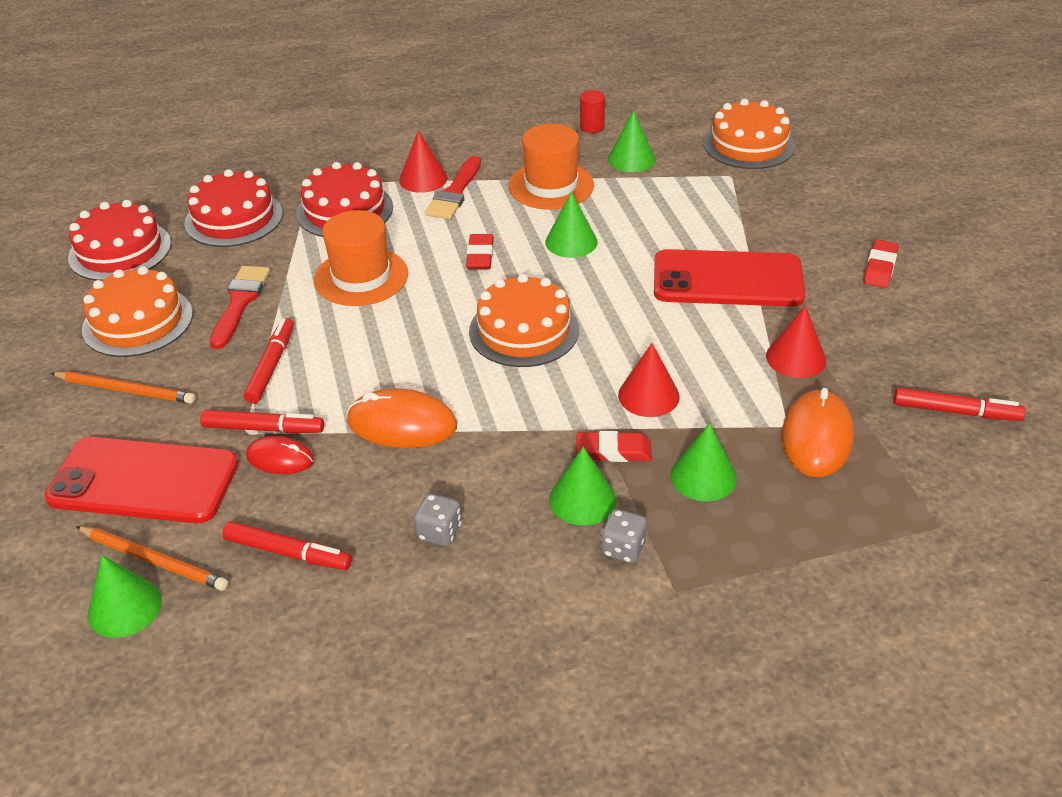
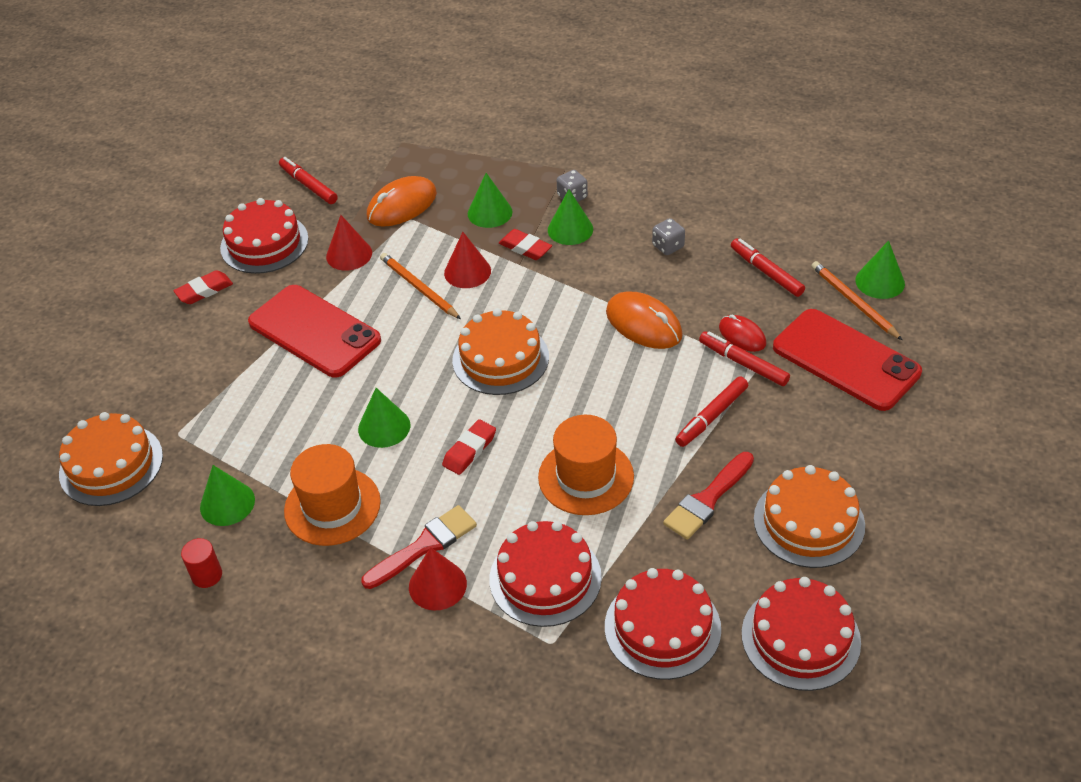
camera: 145 degrees left, 5 degrees up
(126, 390) = (839, 447): orange pencil -> orange pencil (419, 288)
(897, 330) = (264, 243): none -> red cake

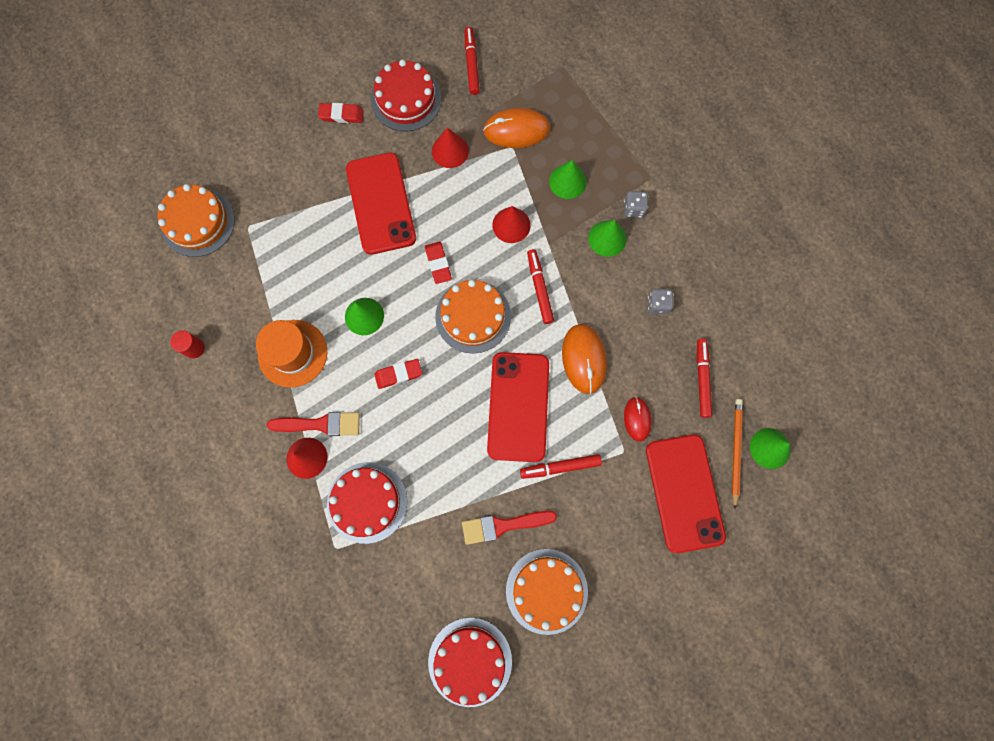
camera: 35 degrees right, 30 degrees up
(227, 503) = (239, 304): green cone -> none
(419, 288) = (470, 215): orange pencil -> none
(525, 248) = (564, 232): red eraser -> red eraser (438, 264)
(586, 477) = (448, 450): orange hat -> none
(619, 397) = (518, 406): none -> red phone
(662, 627) = (402, 589): red cake -> none
(743, 364) = (617, 442): red marker -> red marker (539, 288)

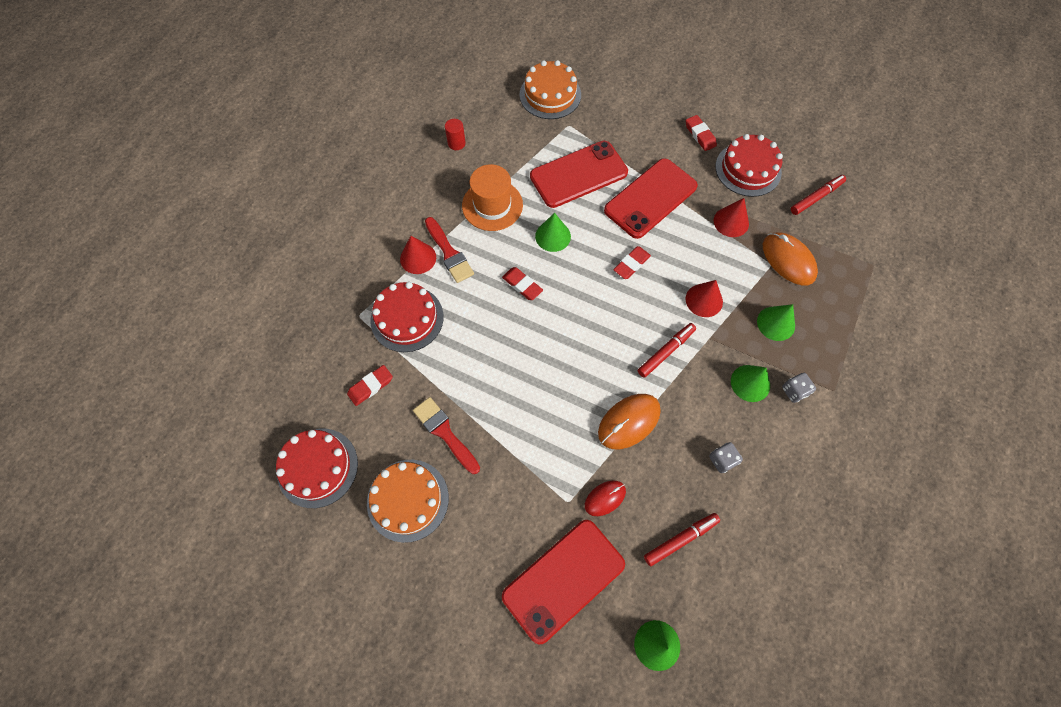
camera: 60 degrees right, 10 degrees down
(418, 572) = (370, 386): none -> red eraser
(473, 316) = (606, 313): orange cake -> none
(518, 406) = (553, 390): red phone -> red phone (578, 174)
(560, 467) = (521, 453): red marker -> none
(735, 451) = (633, 610): orange pencil -> none

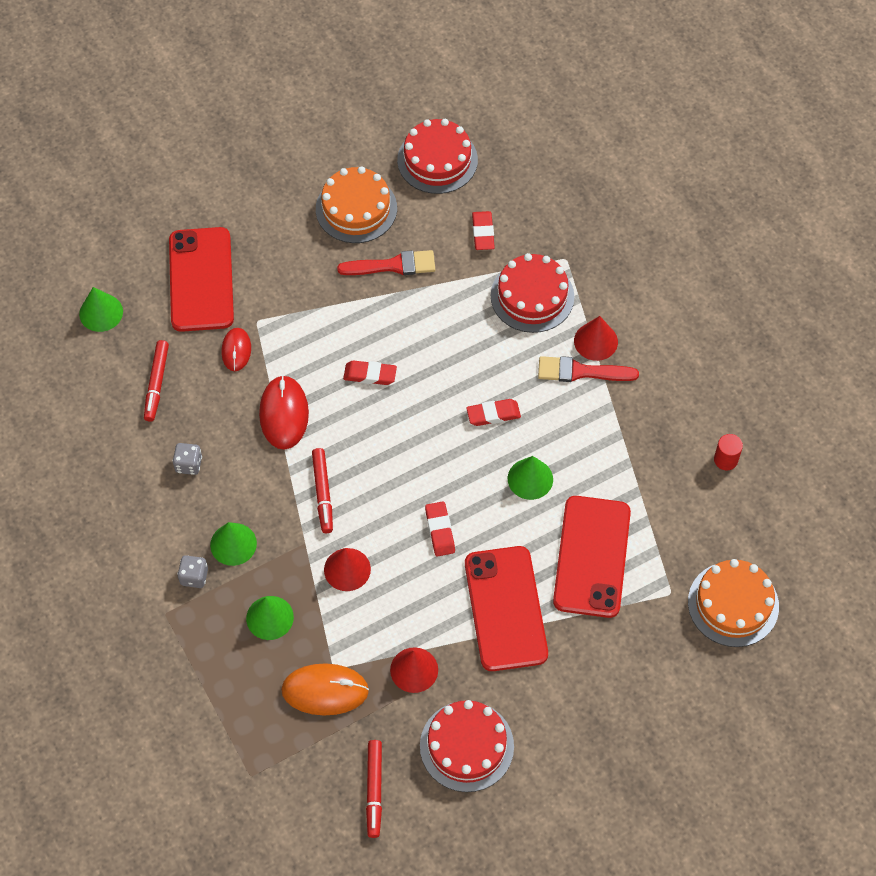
camera: 125 degrees right, 5 degrees down
(492, 205) = (612, 445): orange hat -> none
(629, 422) = (284, 414): orange mouse -> red mouse
(700, 135) = (553, 730): red eraser -> red eraser (370, 375)

